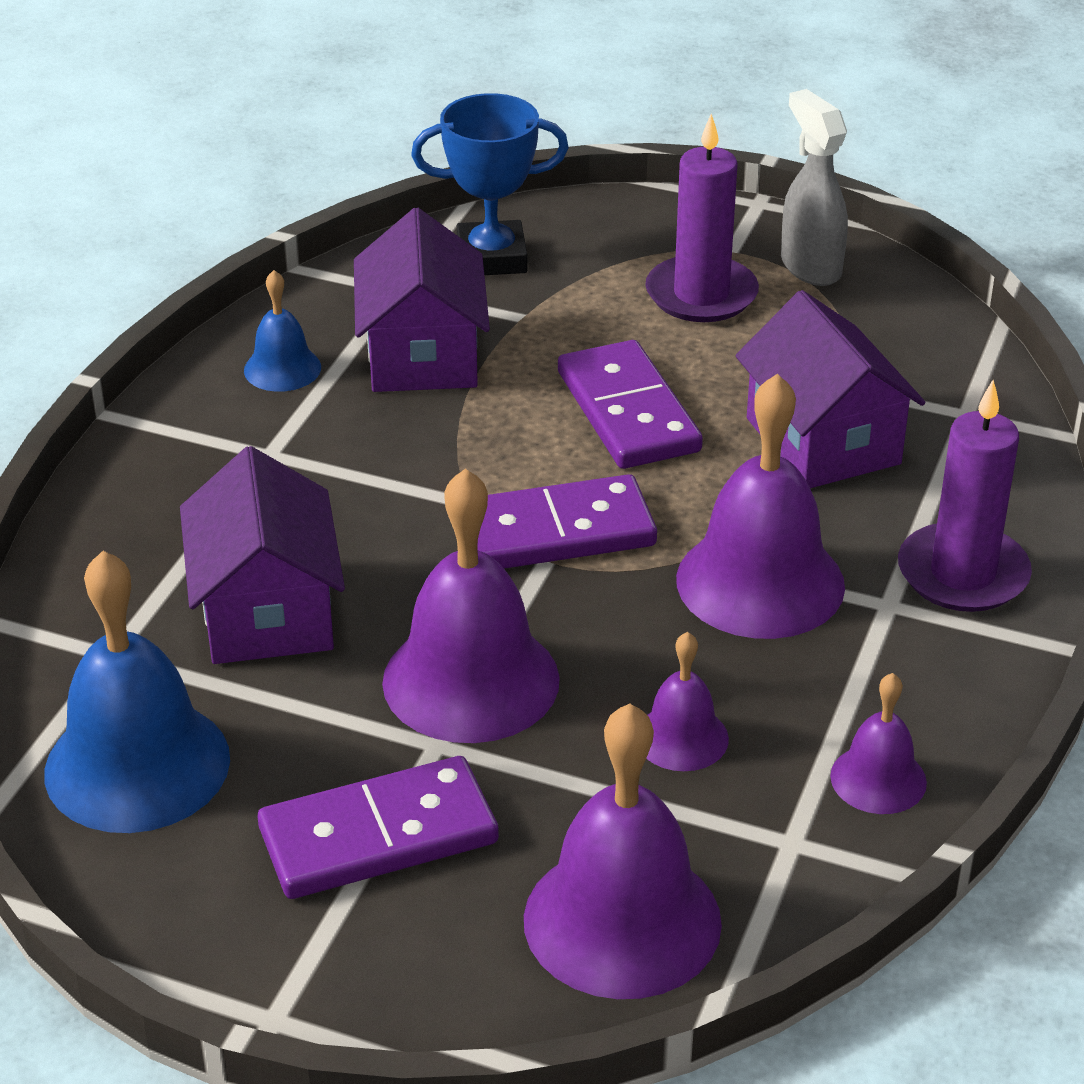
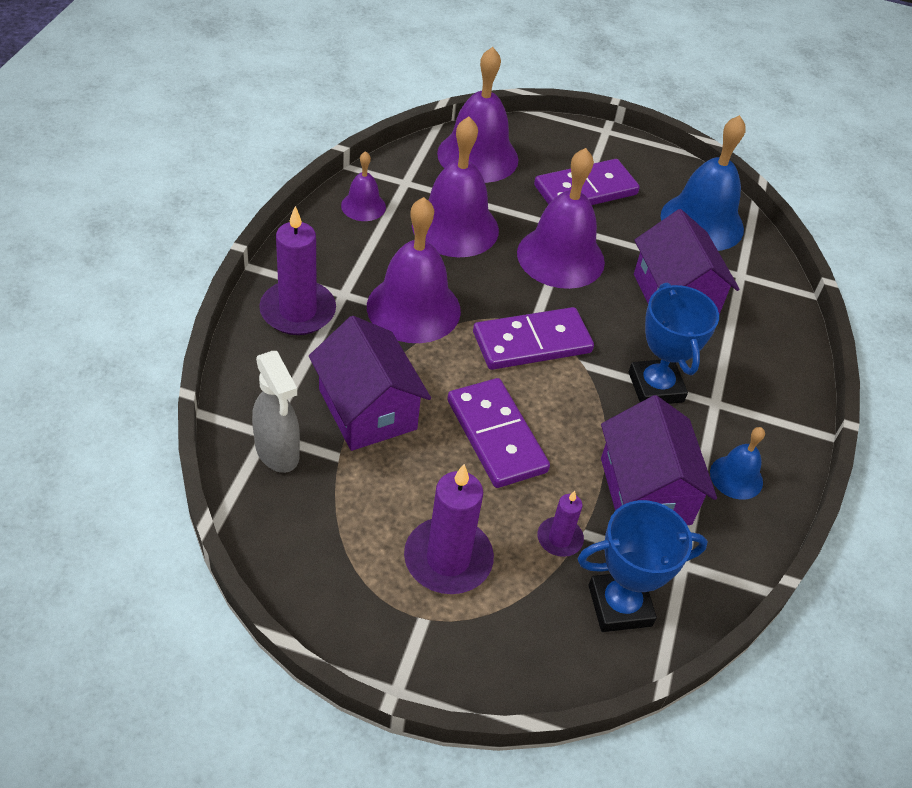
camera: 170 degrees right, 10 degrees up
(360, 472) = (655, 387): none -> blue trophy
(554, 311) = (559, 539): none -> purple candle
(681, 737) = (455, 227): purple bell -> purple bell, size x1.94
(810, 267) = (358, 596): grey spray bottle -> grey spray bottle (277, 452)

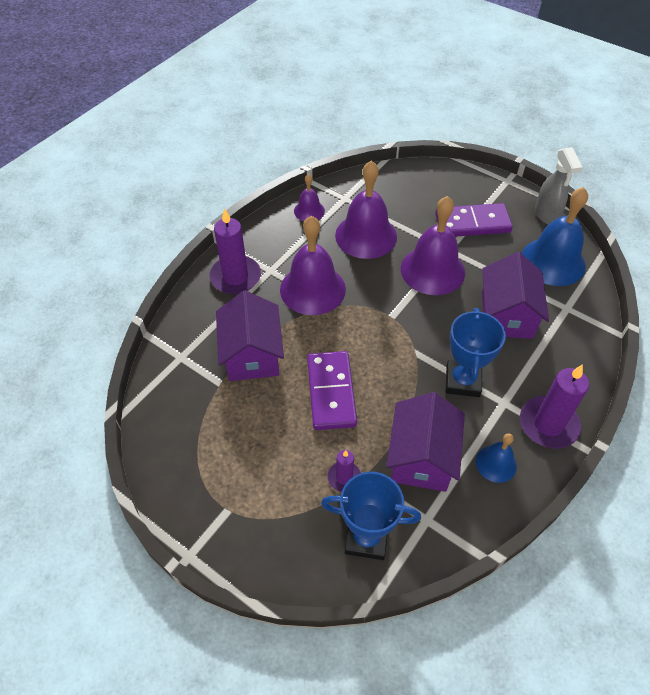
camera: 25 degrees right, 5 degrees up
(277, 452) = (182, 371): grey spray bottle -> grey spray bottle (546, 214)
(448, 559) = (261, 472): purple candle -> purple candle (548, 424)
(477, 156) = (403, 186): purple bell -> none
(532, 342) = (385, 329): purple domino -> none

